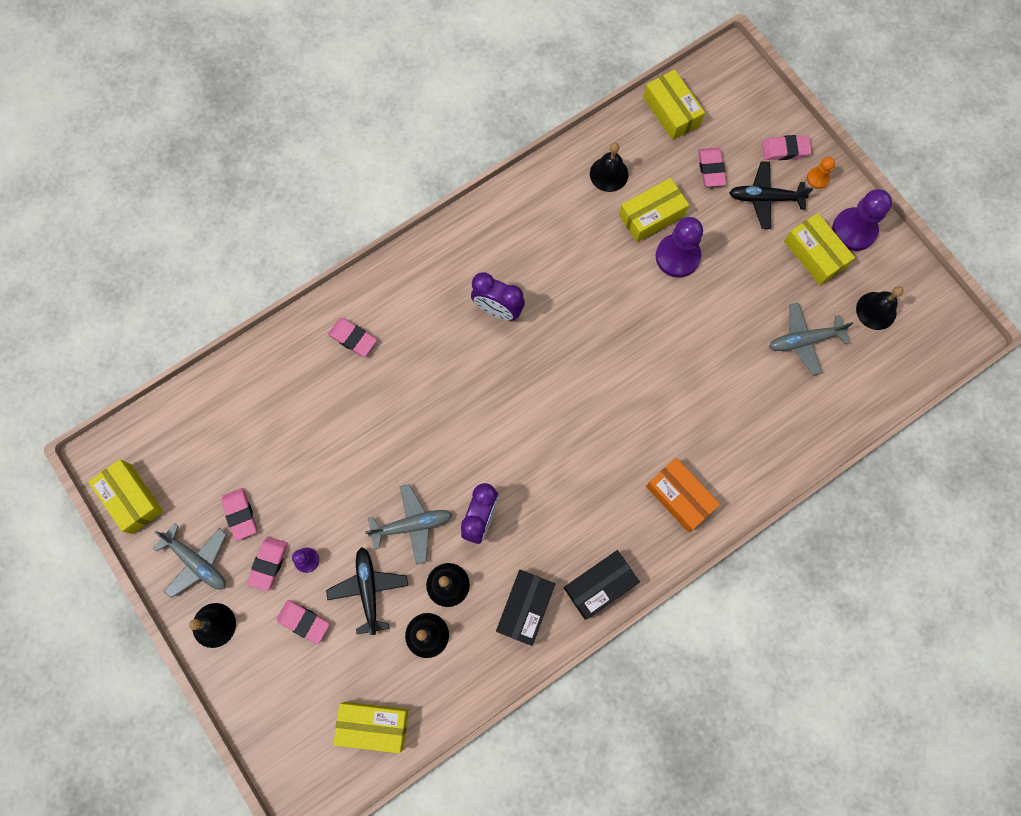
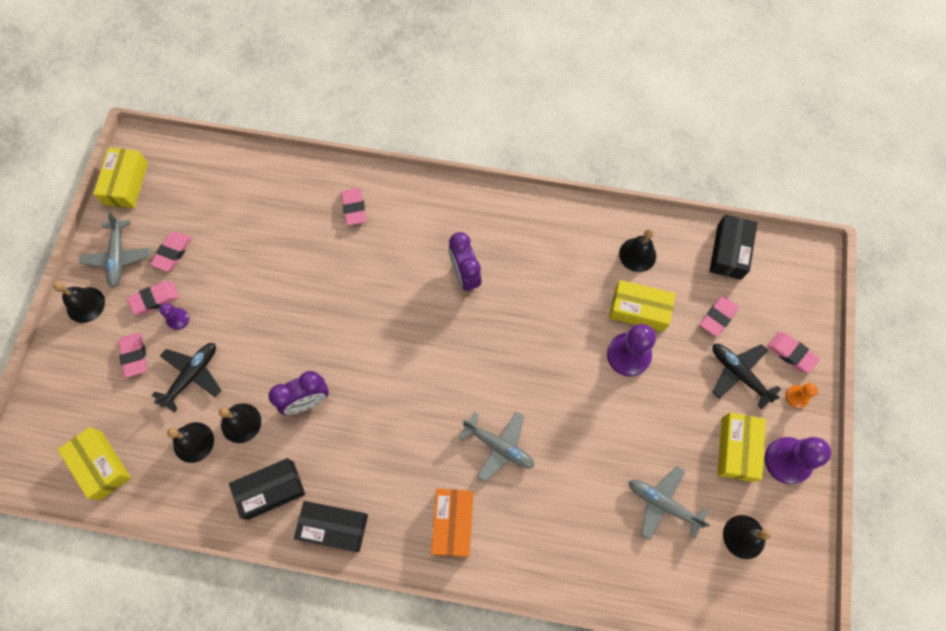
camera: 45 degrees right, 5 degrees down
(412, 525) = (261, 361): grey plane -> grey plane (499, 446)
(671, 111) = (729, 252): yellow box -> black box

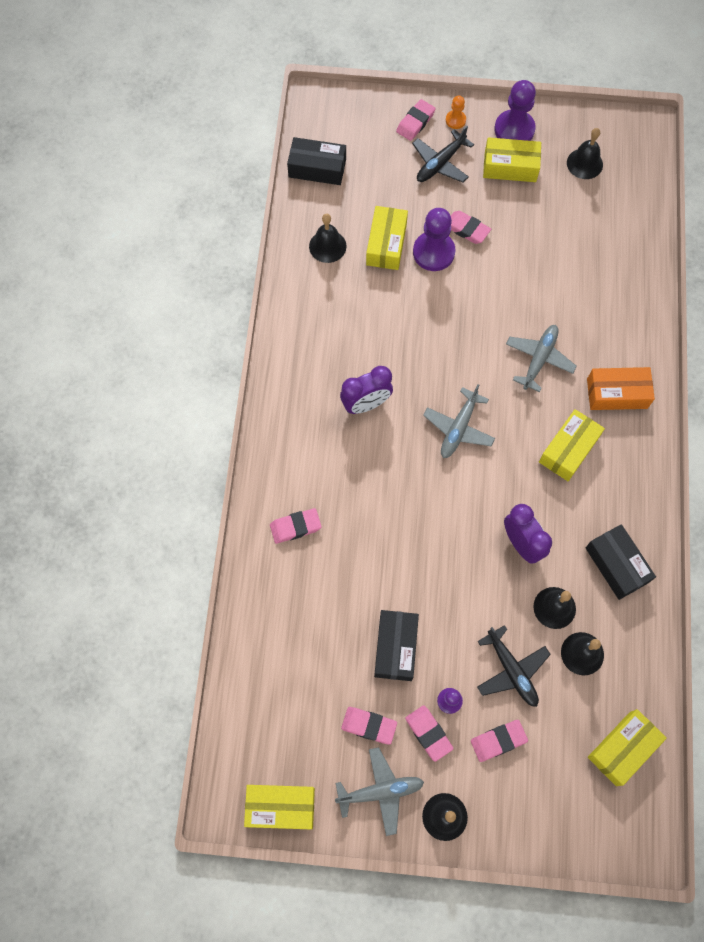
camera: 95 degrees left, 0 degrees up
(192, 375) = (511, 670): black plane -> black plane turned 150 degrees counterclockwise
(334, 527) = (640, 499): black box -> black box (395, 647)
(396, 462) = (569, 449): none -> yellow box
(662, 503) = (568, 224): grey plane -> grey plane (458, 428)
(717, 317) = (386, 179): pink eraser -> pink eraser (467, 229)

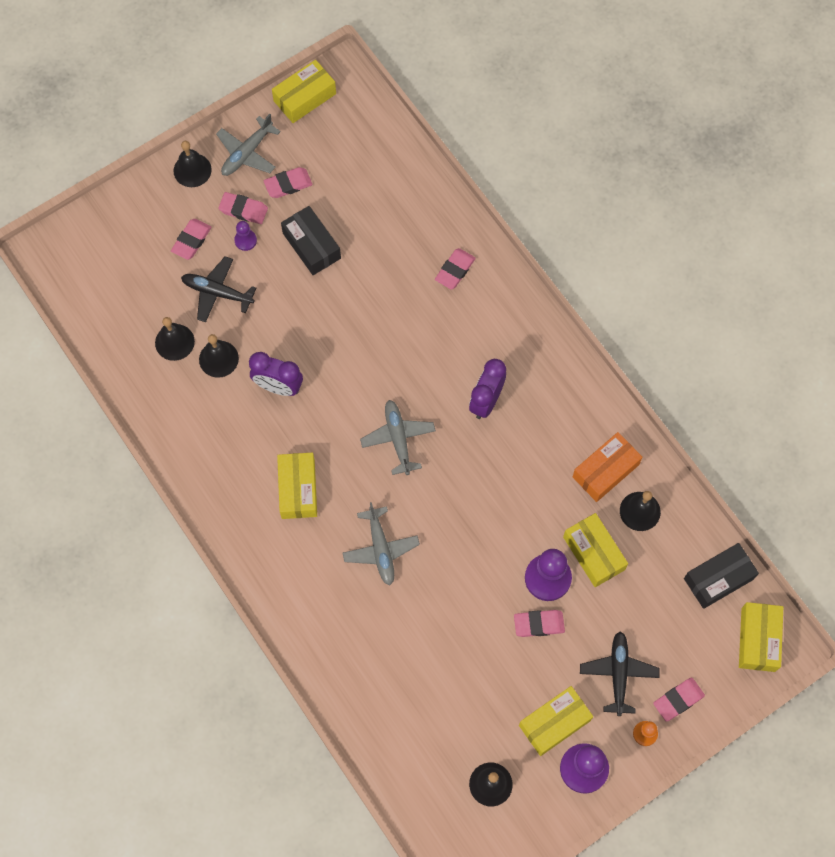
camera: 140 degrees right, 0 degrees up
(415, 122) = (678, 700): pink eraser -> pink eraser turned 60 degrees clockwise
(616, 565) = (194, 425): black box -> none
(617, 393) = (294, 569): orange box -> orange box (605, 471)
(623, 748) = (100, 300): yellow box -> yellow box (758, 639)

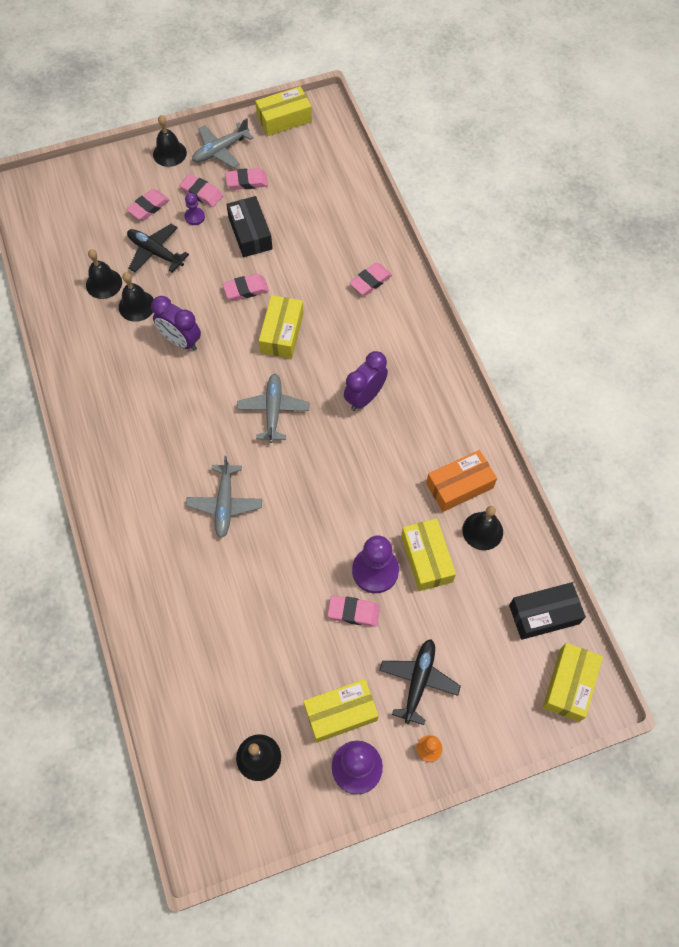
camera: 15 degrees right, 5 degrees down
(298, 489) = (167, 432): yellow box -> yellow box (282, 333)
(678, 700) = (472, 723): pink eraser -> pink eraser (246, 289)

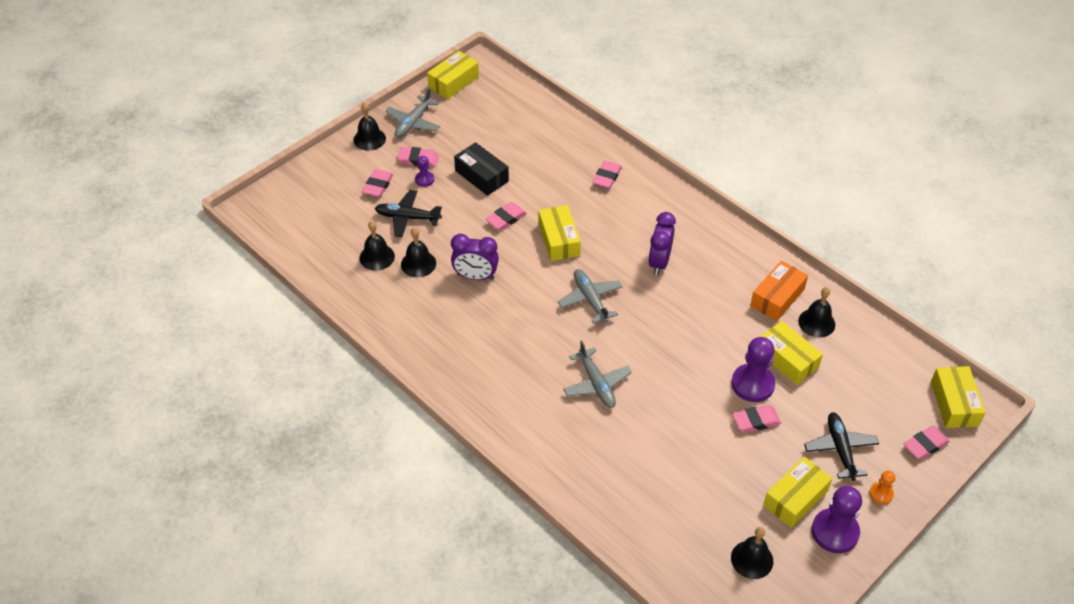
camera: 25 degrees left, 15 degrees down
(247, 181) = (452, 138): pink eraser -> pink eraser (925, 445)
(544, 614) = (902, 362): black box -> none

